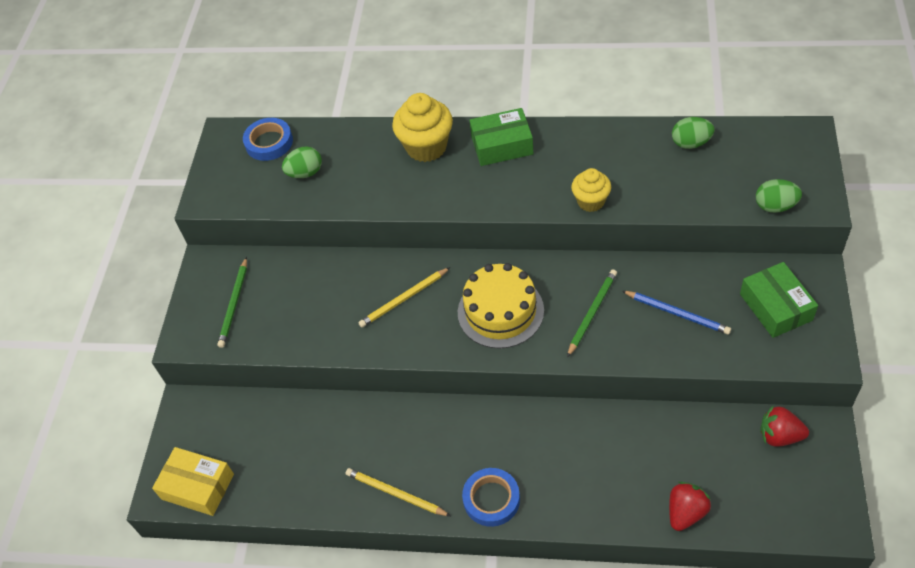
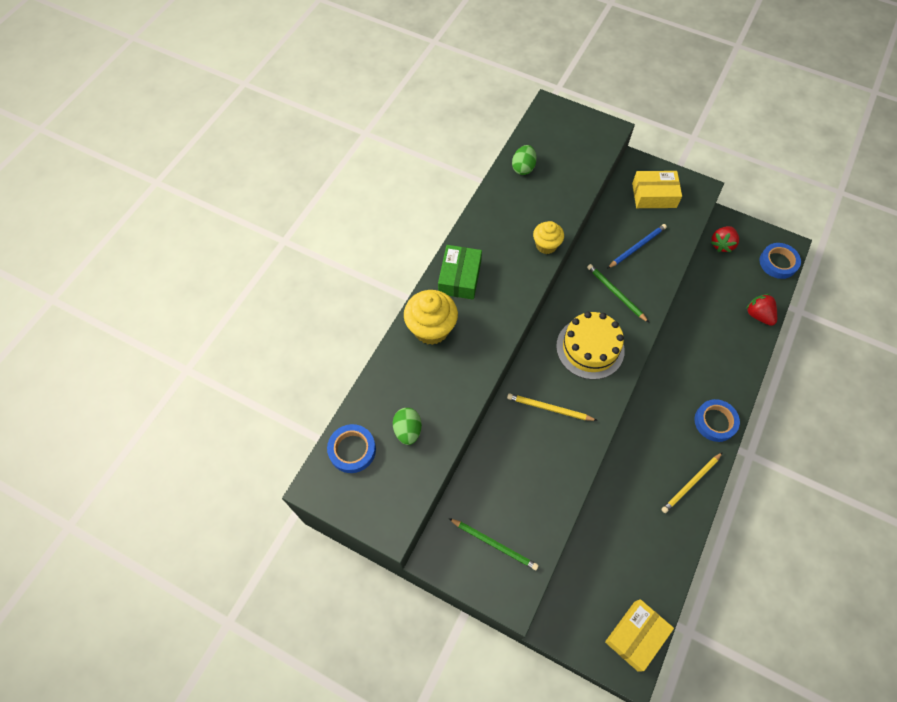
camera: 75 degrees left, 10 degrees up
(404, 299) = (549, 408): yellow pencil -> yellow pencil turned 120 degrees clockwise
(775, 206) = (601, 151): green egg -> none
(775, 307) = (654, 195): green box -> yellow box
(796, 518) = (778, 263): none -> blue tape

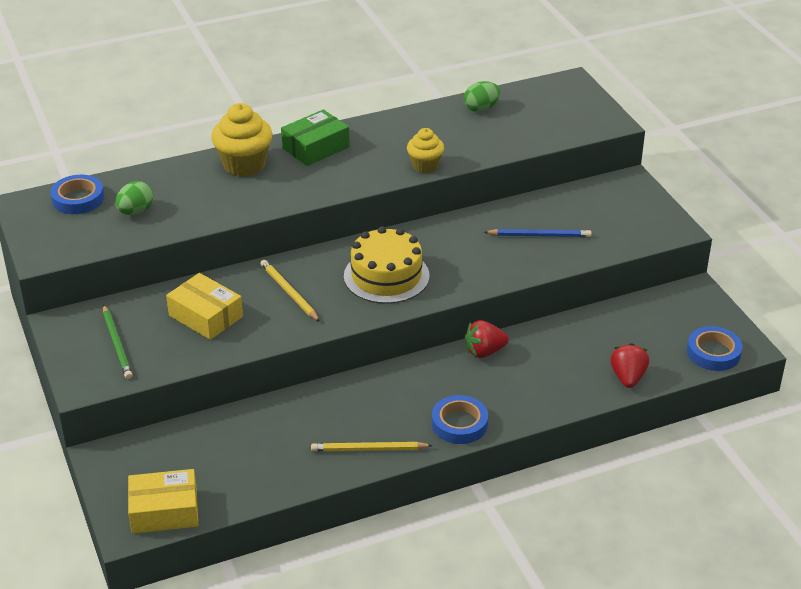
camera: 40 degrees right, 25 degrees down
(616, 293) = (468, 255): green pencil -> none
(654, 195) = (614, 210): yellow box -> yellow box (206, 316)
(722, 244) = (665, 306): red strawberry -> red strawberry (484, 352)

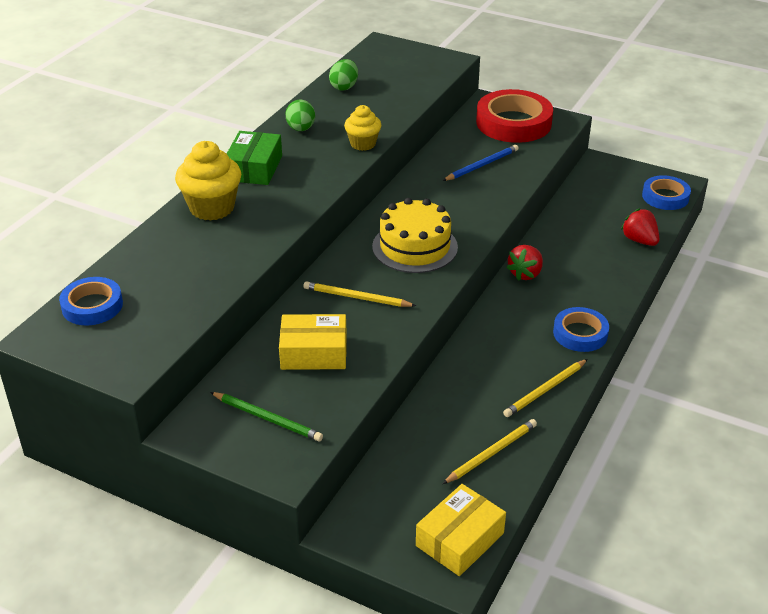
camera: 40 degrees left, 0 degrees up
(136, 211) = (166, 290): green egg -> green egg (301, 129)
(265, 469) = (491, 453): none -> yellow pencil
(625, 211) = (513, 123): none -> red tape

